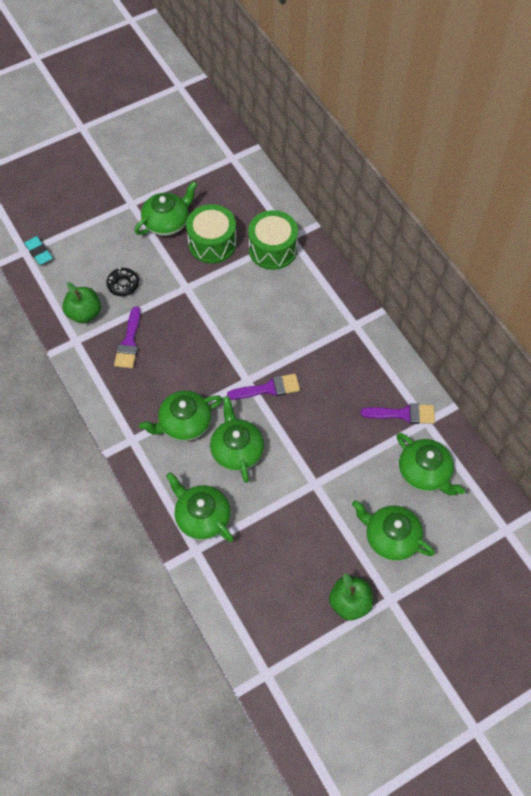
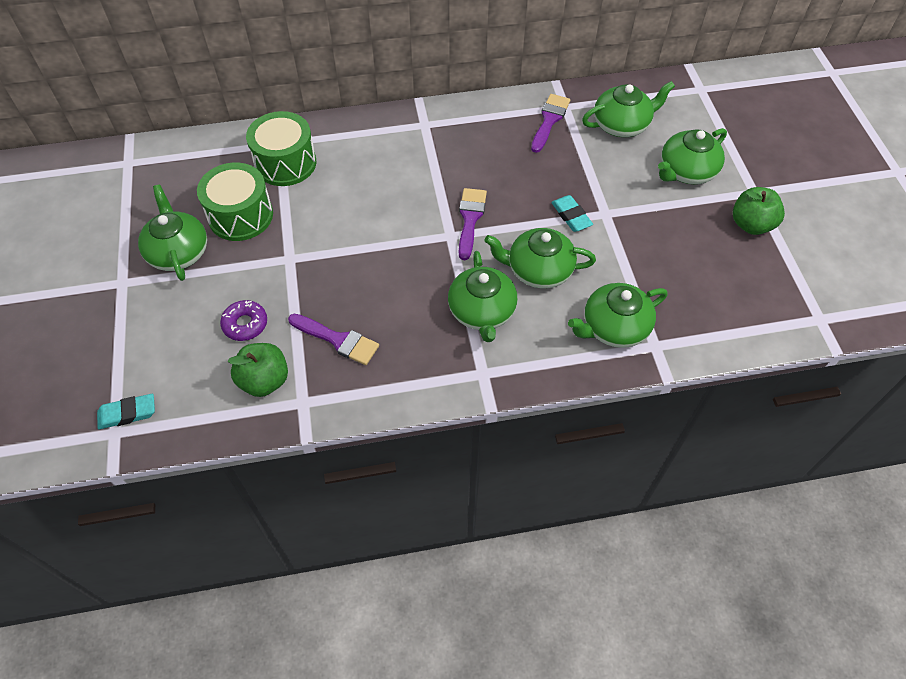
camera: 70 degrees left, 5 degrees down
(123, 284) = (245, 324): black donut -> purple donut
(301, 459) = (571, 216): none -> turquoise eraser

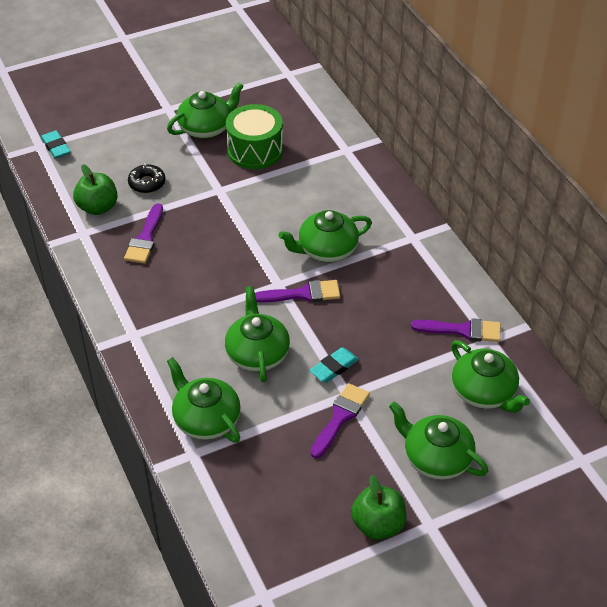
camera: 75 degrees right, 10 degrees down
(245, 324) = (147, 183): purple donut -> black donut
(285, 163) = (324, 160): green drum -> none
(482, 312) = (198, 322): green teapot -> green teapot (326, 250)
(631, 224) = (340, 417): none -> purple brush

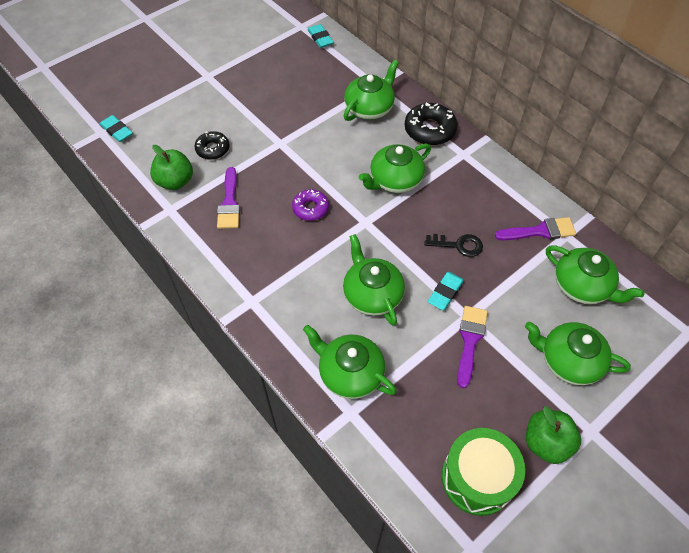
camera: 15 degrees left, 10 degrees up
(206, 128) = (248, 87): green teapot -> green teapot (369, 108)
(226, 260) = (310, 208): none -> purple donut
(255, 150) = (298, 100): green drum -> green drum (477, 478)
(303, 294) = (390, 227): purple brush -> none
(304, 90) = (320, 38): none -> turquoise eraser
(368, 326) = (458, 245): none -> black key
(386, 206) = (430, 130): none -> black donut

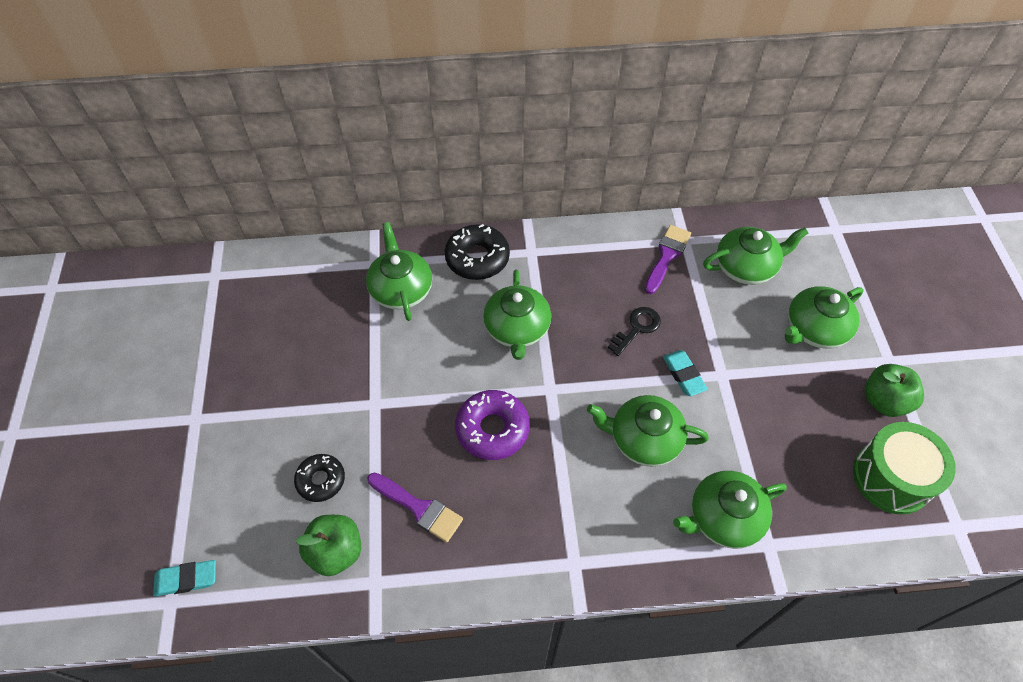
camera: 55 degrees left, 0 degrees up
(310, 208) = (492, 429): purple donut -> purple donut, size x1.55
(320, 38) = (253, 269): turquoise eraser -> none
(470, 341) = (749, 390): purple brush -> none

